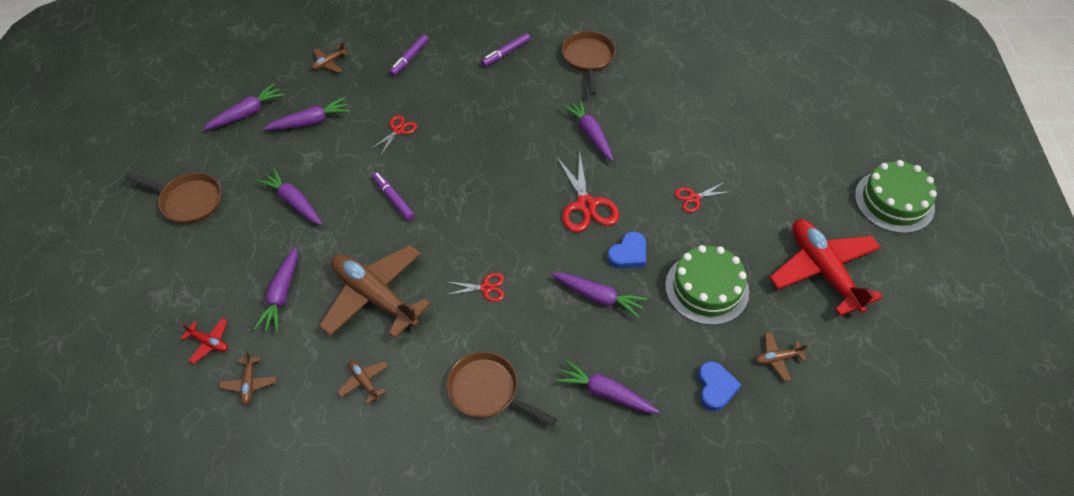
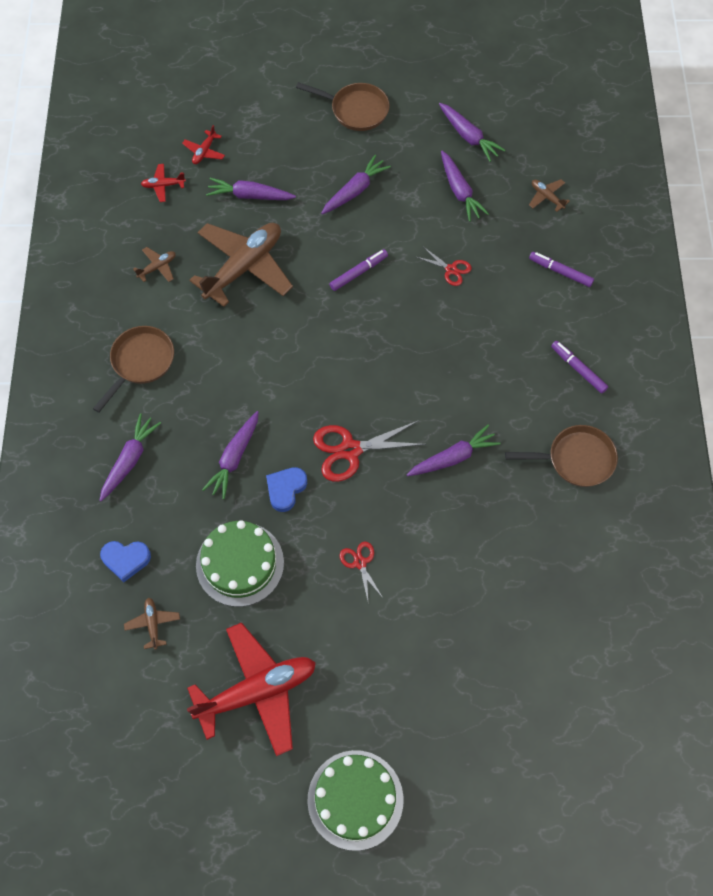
camera: 90 degrees right, 10 degrees up
(188, 201) = (356, 110): brown pan -> brown pan turned 90 degrees counterclockwise
(249, 383) = (163, 185): brown plane -> red plane
(486, 288) = (249, 358): red scissors -> none
(628, 254) = (286, 489): blue heart -> blue heart turned 75 degrees clockwise

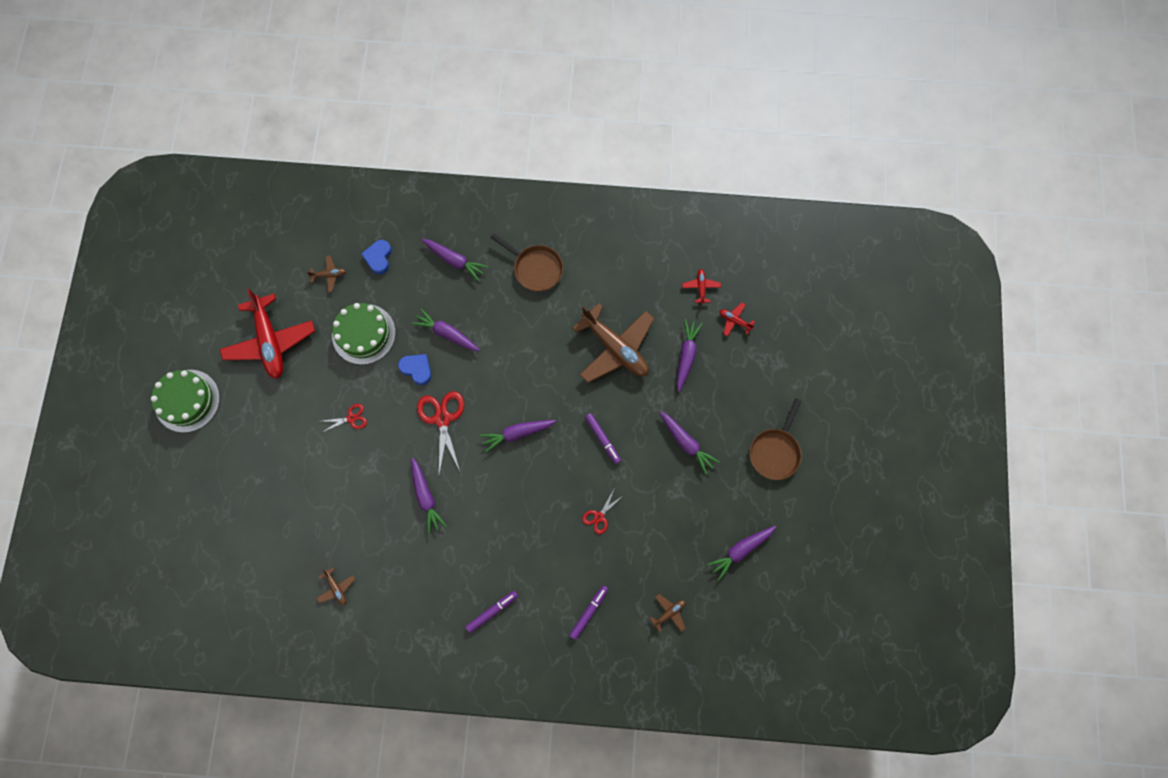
camera: 95 degrees right, 10 degrees up
(157, 267) = (620, 282): brown plane -> brown plane (336, 588)
(459, 191) = (680, 534): purple carrot -> purple carrot (517, 433)
(576, 459) = (411, 595): brown pan -> none

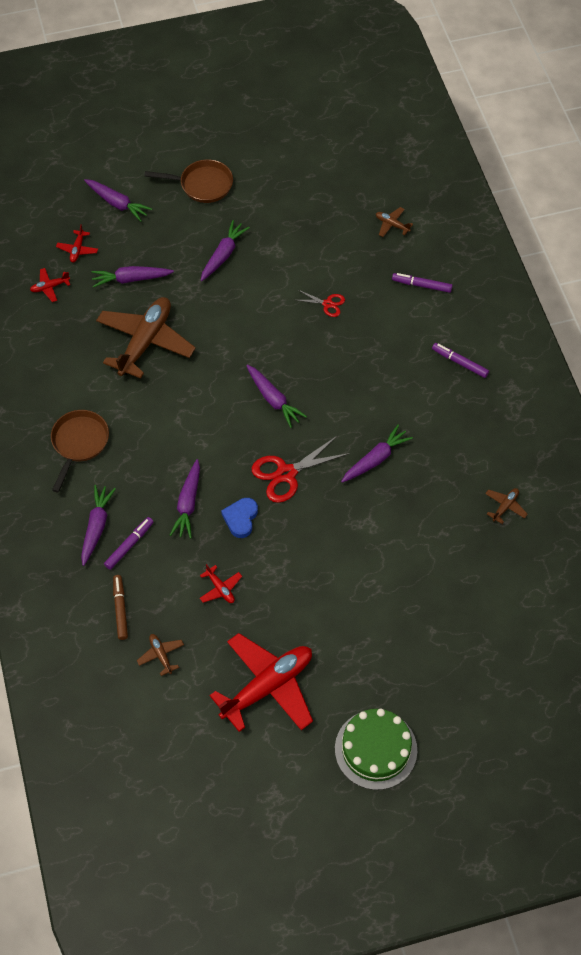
camera: 110 degrees left, 15 degrees down
(351, 418) = (323, 563): red scissors -> none
(363, 334) = (220, 588): green cake -> red plane
(378, 258) = (120, 609): blue heart -> brown marker
(602, 439) = (248, 324): purple marker -> purple marker (129, 545)
(740, 550) = (309, 187): purple carrot -> purple carrot (117, 203)

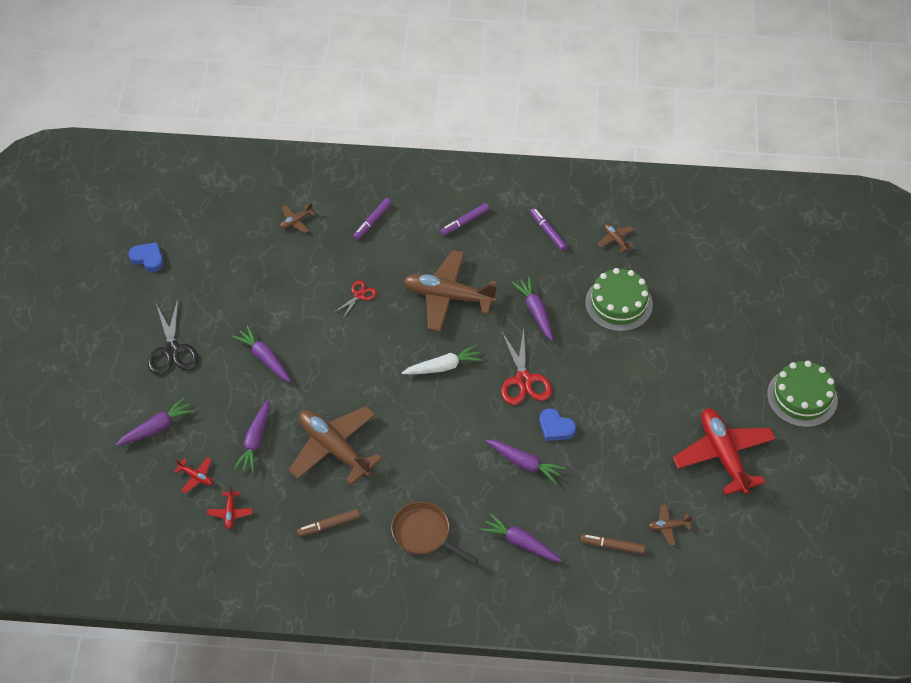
camera: 70 degrees left, 5 degrees down
(62, 365) = (328, 525): none -> brown marker
(129, 545) = (550, 521): purple marker -> purple marker (548, 232)
(202, 185) = (172, 350): brown pan -> black scissors
(220, 588) = (619, 463): red plane -> none
(273, 399) = (443, 367): purple carrot -> white carrot
(295, 131) = (148, 258): none -> blue heart
(359, 377) = (448, 296): none -> brown plane
(421, 533) = (618, 303): none -> green cake

